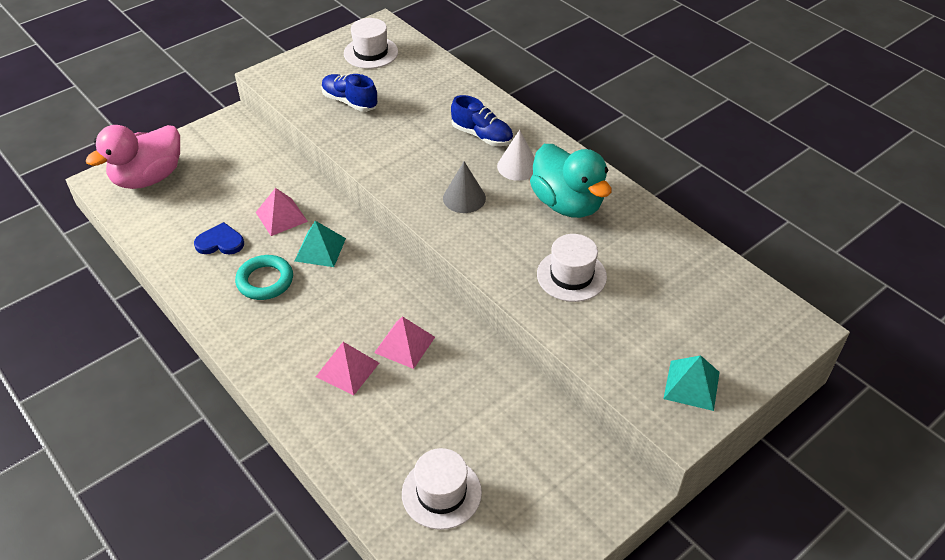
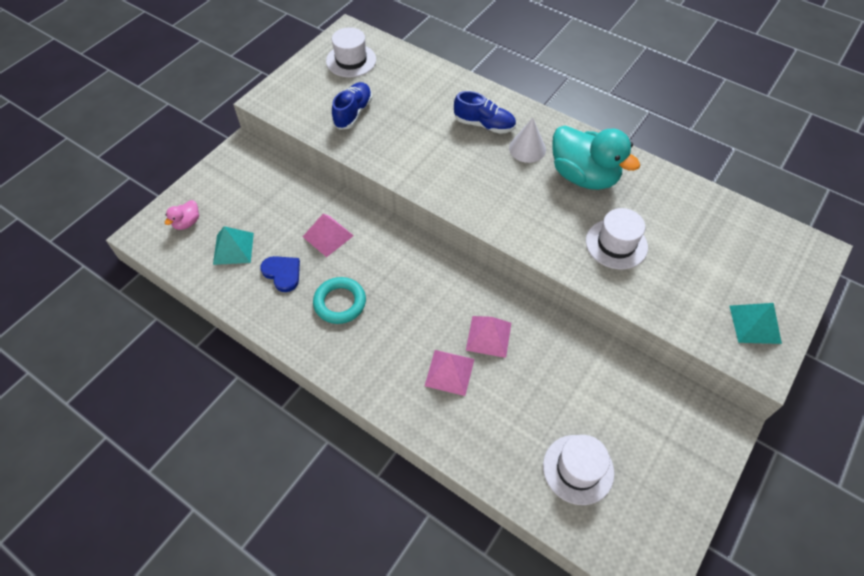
camera: 15 degrees left, 10 degrees up
(148, 178) = (187, 222): pink duck -> pink duck, size x0.43
(220, 242) = (282, 273): blue heart -> blue heart turned 60 degrees clockwise
(320, 249) = (376, 261): turquoise pyramid -> turquoise pyramid (233, 248)
(350, 102) = (353, 113): blue shoe -> blue shoe turned 90 degrees clockwise
(464, 198) = (494, 188): grey cone -> none

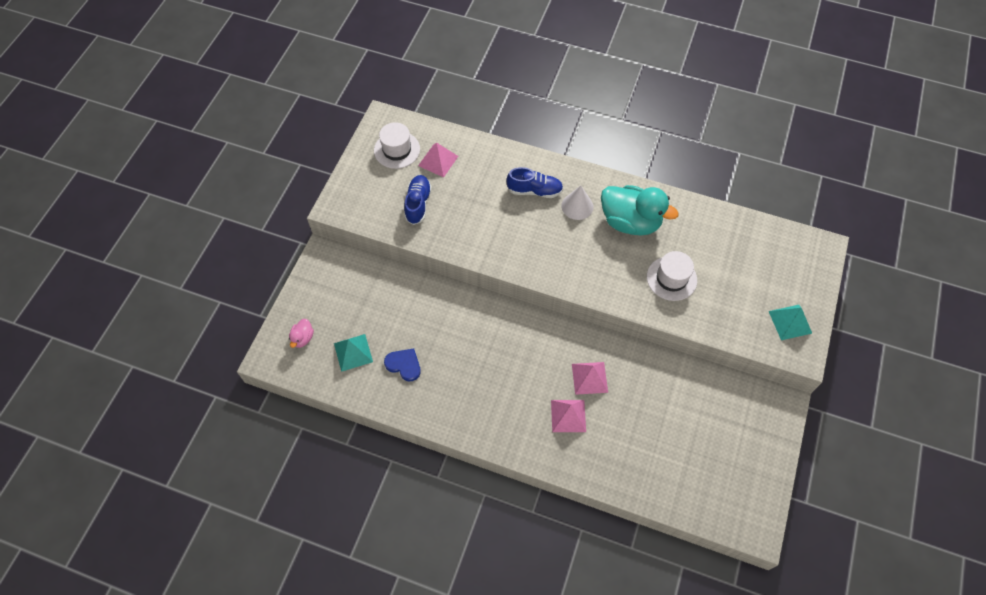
camera: 15 degrees left, 5 degrees up
(328, 236) = (430, 321): pink pyramid -> pink pyramid (438, 160)
(340, 303) = (461, 379): turquoise ring -> none
(578, 469) = (686, 467): white hat -> none

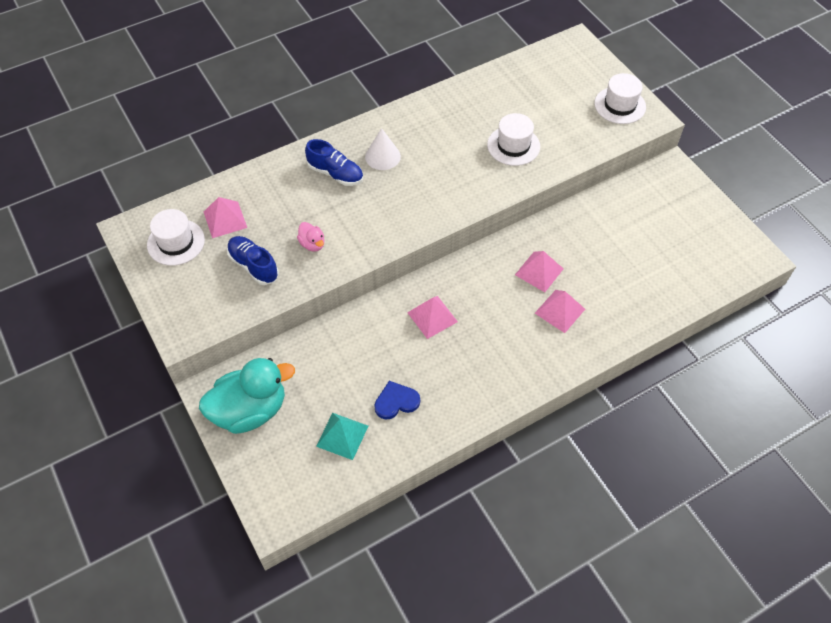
camera: 50 degrees left, 5 degrees down
(303, 338) = (283, 470): pink duck -> pink duck (312, 244)
(488, 337) = (432, 317): none -> pink pyramid
(534, 190) = (335, 173): blue shoe -> blue shoe turned 75 degrees clockwise
(630, 222) = (435, 134): turquoise duck -> turquoise duck (250, 410)
(790, 322) = (620, 105): turquoise pyramid -> white hat

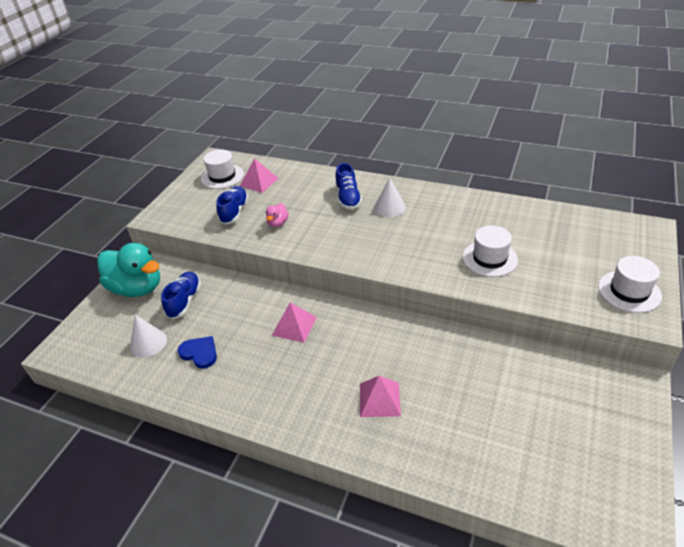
camera: 55 degrees right, 15 degrees down
(313, 380) = (184, 301): none -> blue shoe
(342, 436) = (148, 343): turquoise pyramid -> white cone
(539, 271) = (405, 361): pink pyramid -> none

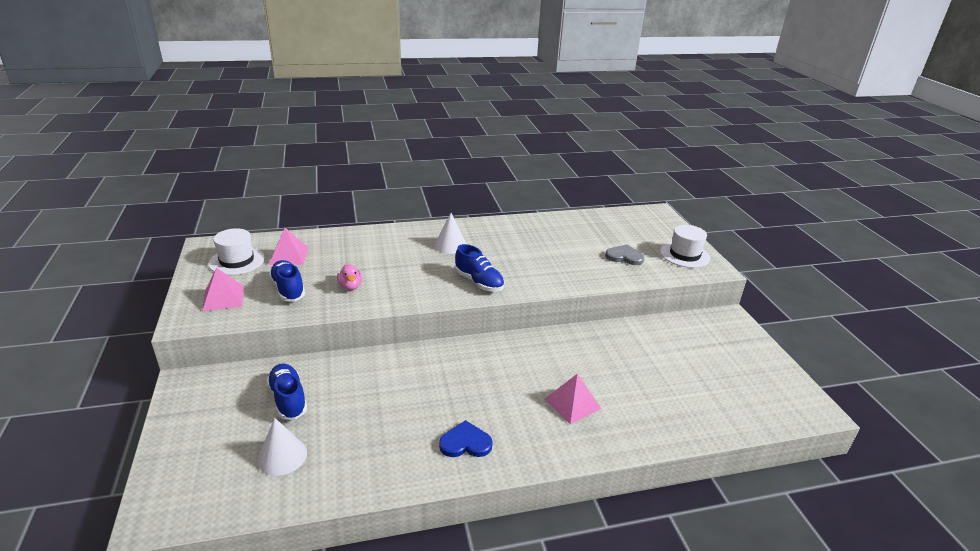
camera: 40 degrees left, 10 degrees down
(137, 288) = (209, 409): turquoise duck -> none
(199, 353) = (358, 440): blue heart -> blue heart (465, 443)
(294, 326) = (437, 377): pink pyramid -> pink pyramid (223, 298)
(348, 198) = (403, 247): blue shoe -> blue shoe (479, 282)
(489, 258) = (572, 261): white hat -> none
(552, 271) = (624, 257): none -> grey heart

